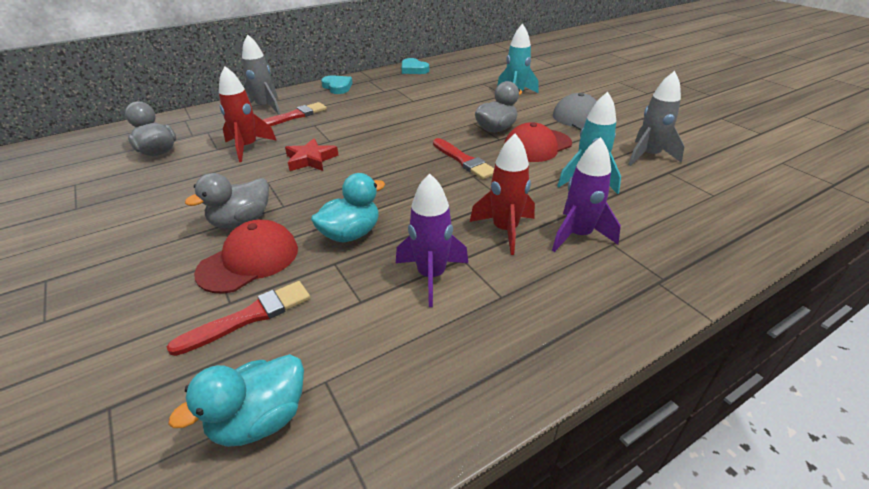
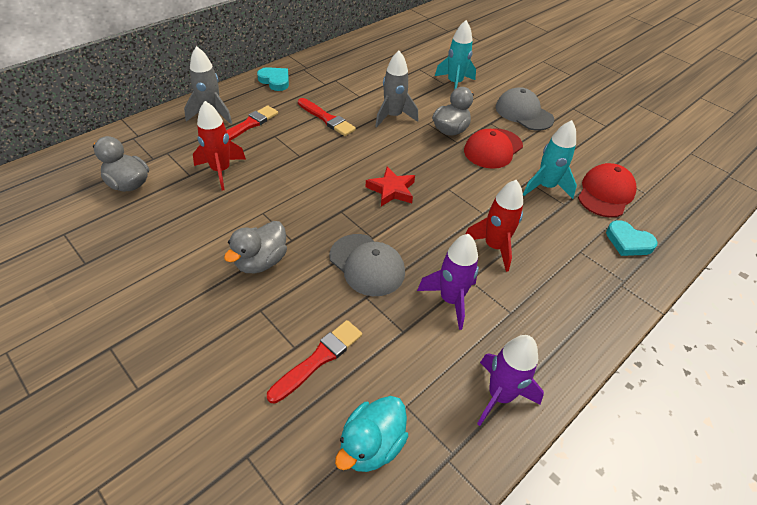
camera: 15 degrees left, 10 degrees up
(249, 260) = (290, 303): red cap -> red cap (605, 193)
(311, 159) = (292, 181): red star -> red star (391, 190)
(351, 234) = (367, 265): turquoise duck -> grey cap
(413, 69) = (343, 51): turquoise heart -> turquoise heart (628, 242)
(464, 160) = (434, 171): red brush -> red brush (327, 119)
(578, 235) = (552, 246): purple rocket -> purple rocket (500, 395)
(648, 156) = (588, 154): grey rocket -> grey rocket (393, 116)

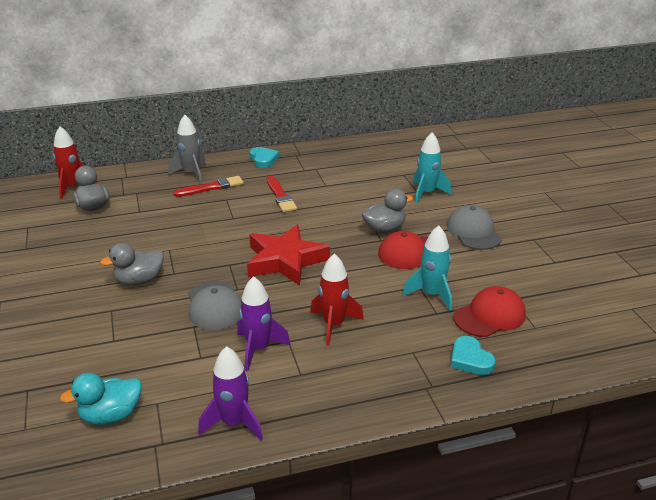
camera: 30 degrees right, 15 degrees down
(221, 171) = (164, 214): red rocket -> red rocket (73, 187)
(318, 359) = (123, 353): red brush -> none
(391, 190) = (285, 260): red star -> red star, size x1.78
(393, 116) = (341, 207): grey rocket -> none

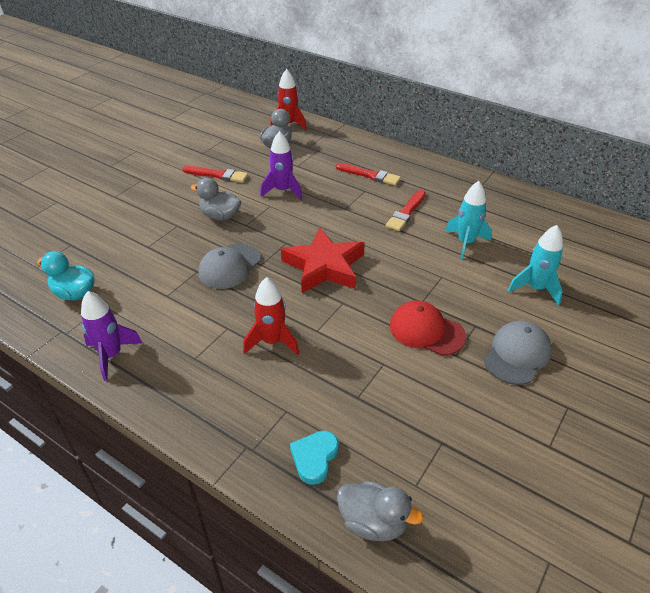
camera: 50 degrees right, 10 degrees up
(76, 255) = (217, 175): none -> red brush
(191, 174) = (374, 156): grey rocket -> none
(258, 349) = (202, 318): purple rocket -> purple rocket (282, 191)
(263, 159) = (444, 174): turquoise heart -> none
(384, 229) = (440, 294): grey duck -> grey duck (373, 522)
(432, 295) = (380, 379): turquoise rocket -> turquoise rocket (465, 243)
(490, 316) = (395, 439): red cap -> none

